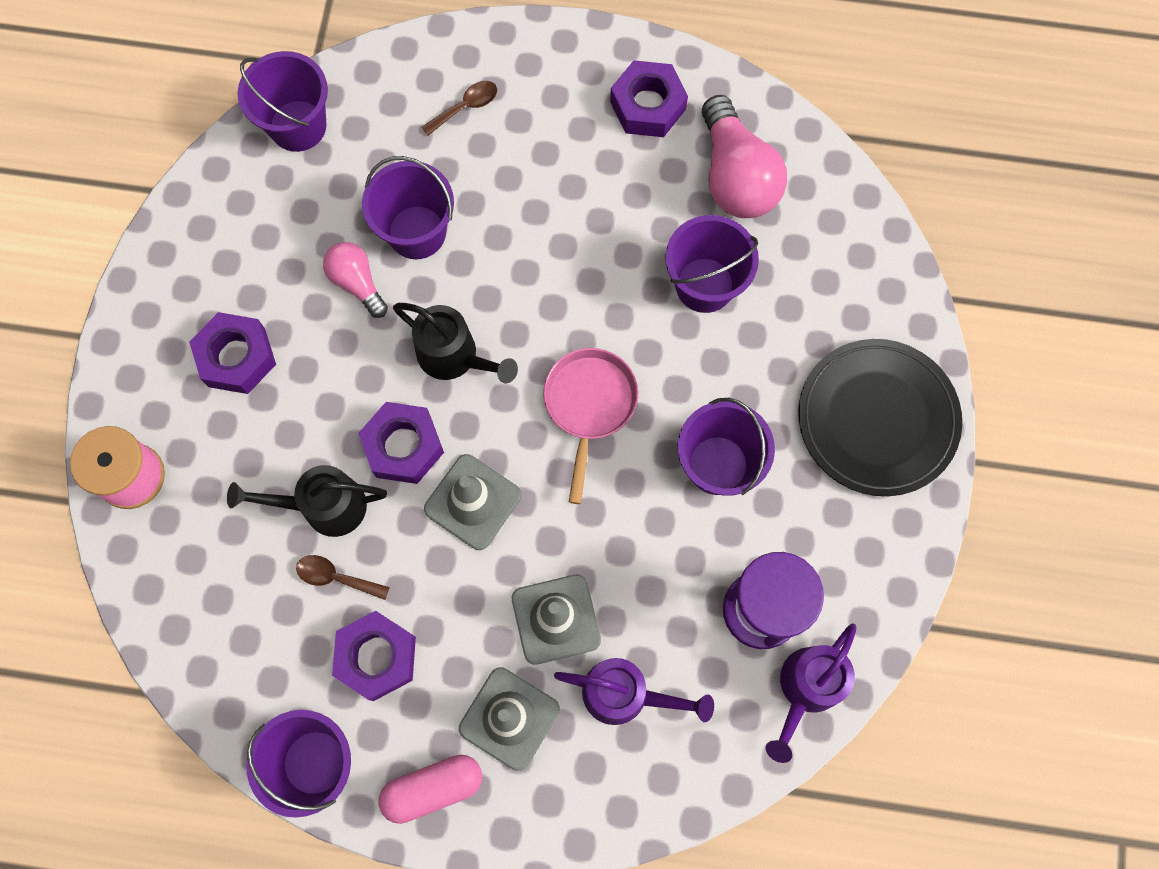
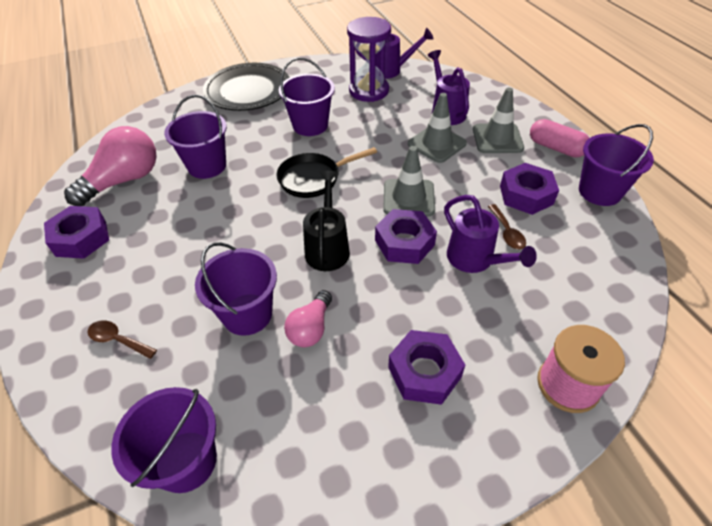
camera: 120 degrees left, 25 degrees down
(324, 506) = (475, 260): black watering can -> purple watering can
(589, 405) = (313, 179): pink pan -> black pan

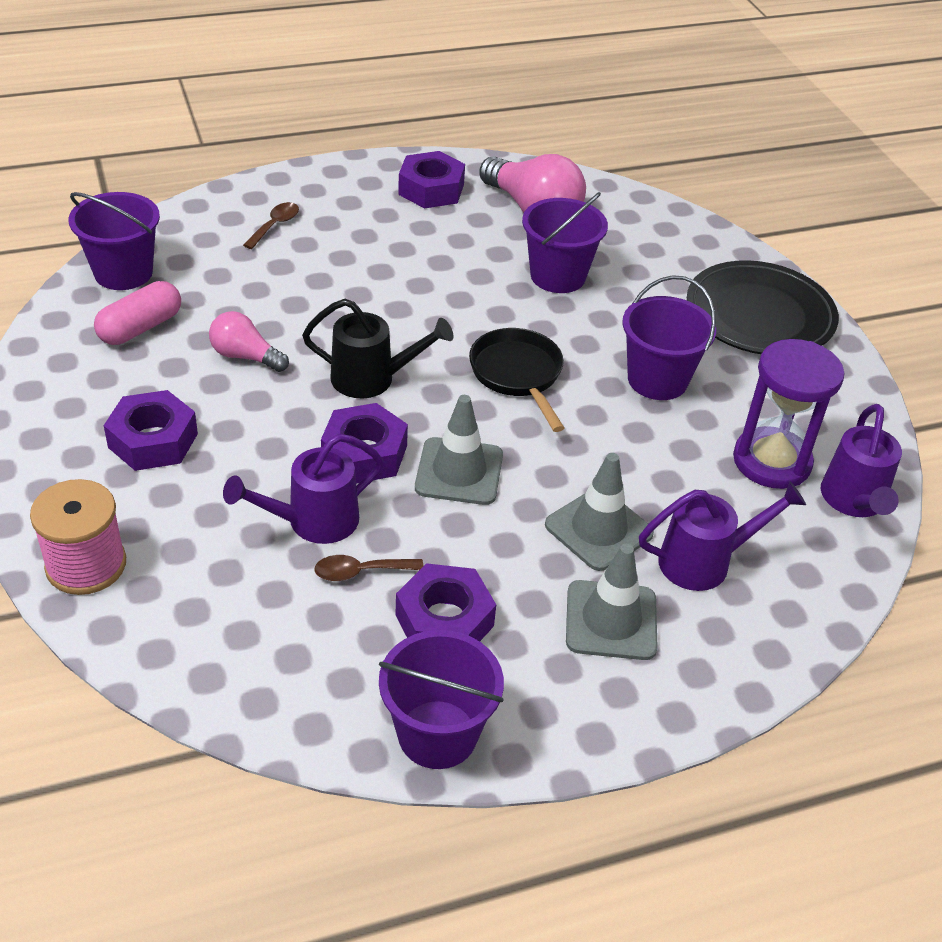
camera: 90 degrees right, 5 degrees down
(247, 314) = (281, 310): purple bucket -> none
(556, 148) = (576, 707): pink capsule -> pink capsule (140, 328)

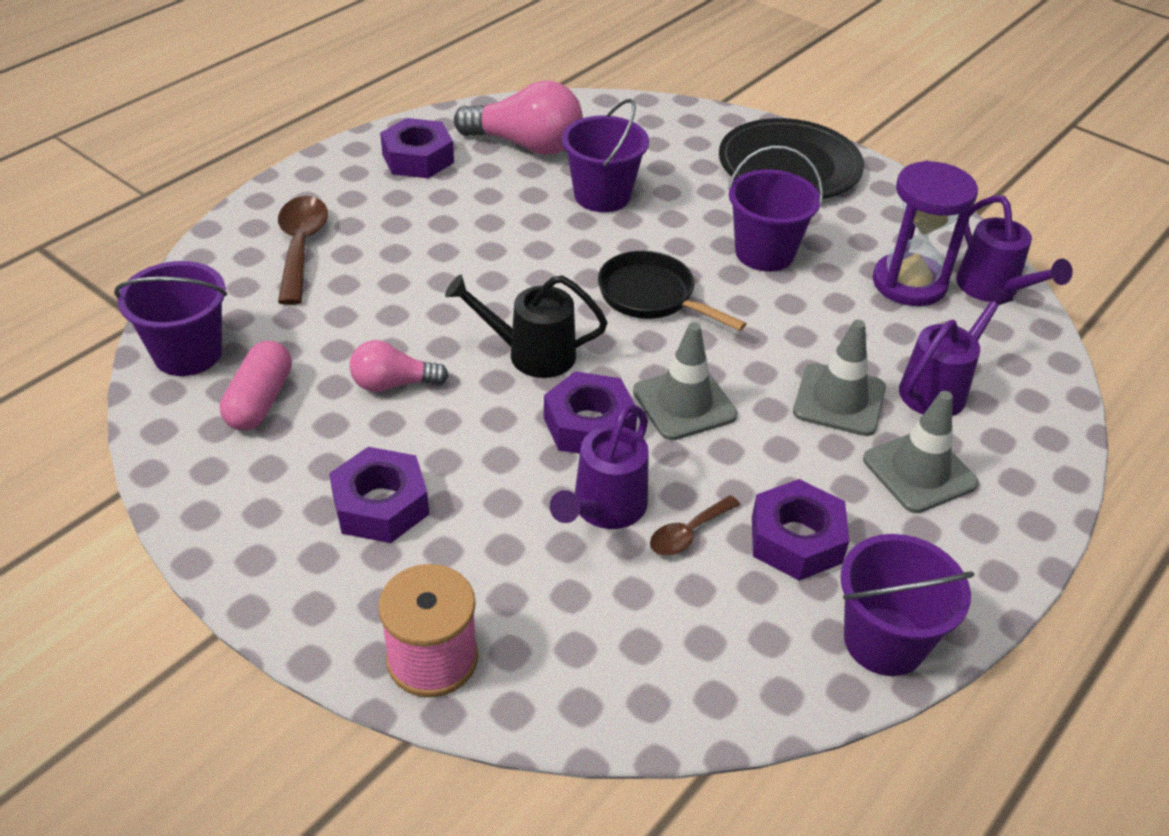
camera: 30 degrees left, 0 degrees up
(275, 225) = (301, 247): brown spoon -> brown spoon, size x1.76
(372, 379) = (531, 354): black watering can -> black watering can turned 150 degrees counterclockwise

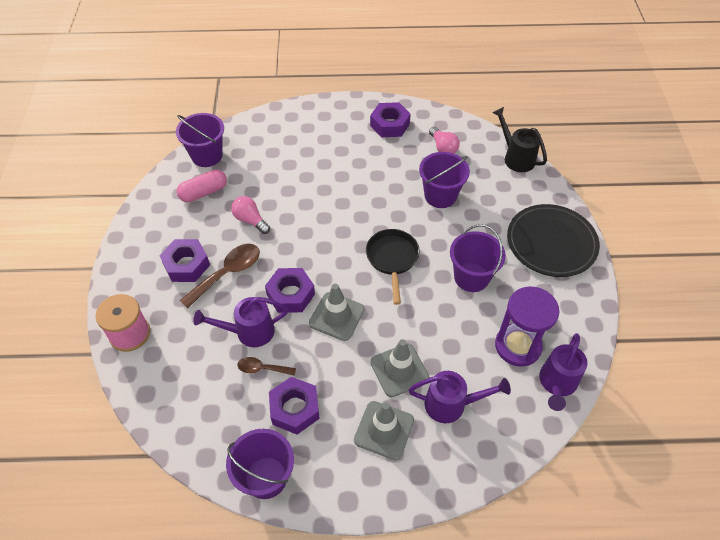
camera: 50 degrees right, 10 degrees up
(301, 247) = (295, 137): brown spoon -> brown spoon (228, 273)
(526, 145) = (443, 148): pink light bulb -> pink light bulb, size x0.57
(531, 354) = (312, 247): black watering can -> black watering can (516, 157)

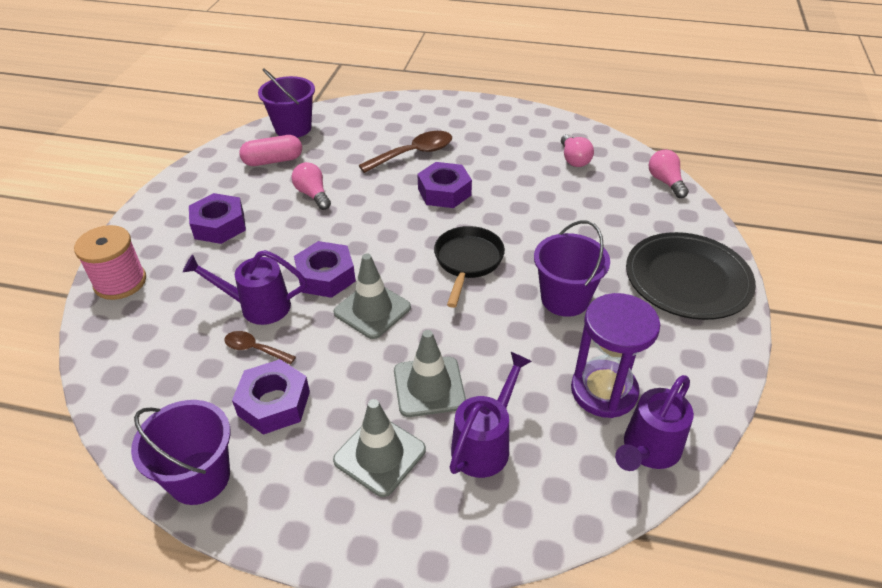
camera: 15 degrees right, 10 degrees down
(228, 273) = (262, 242): brown spoon -> brown spoon (414, 154)
(389, 124) = (516, 128): purple nut -> purple nut (444, 192)
(440, 196) = (553, 206): purple bucket -> none
(451, 404) = (485, 444): purple watering can -> purple watering can turned 75 degrees counterclockwise
(516, 157) = (665, 182): black watering can -> pink light bulb

